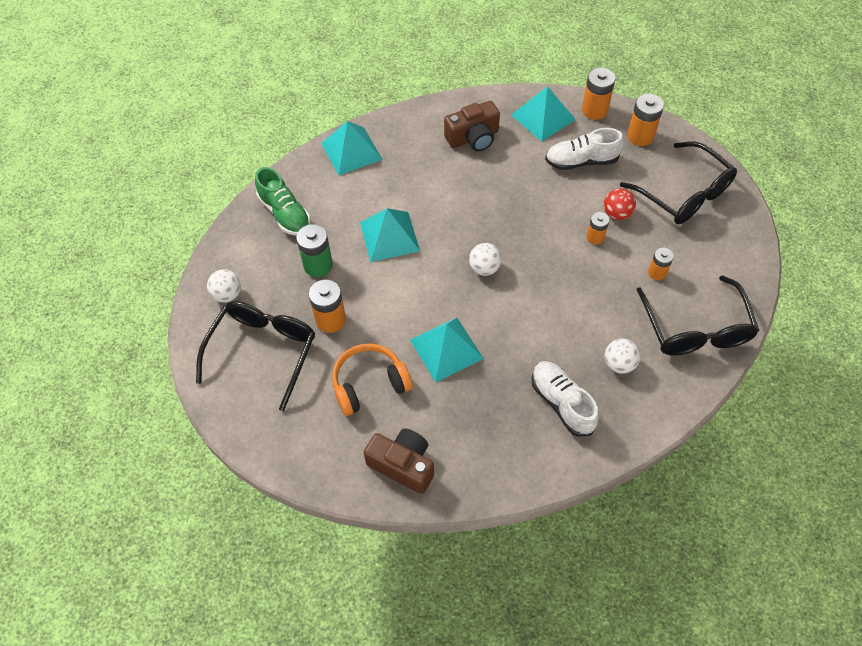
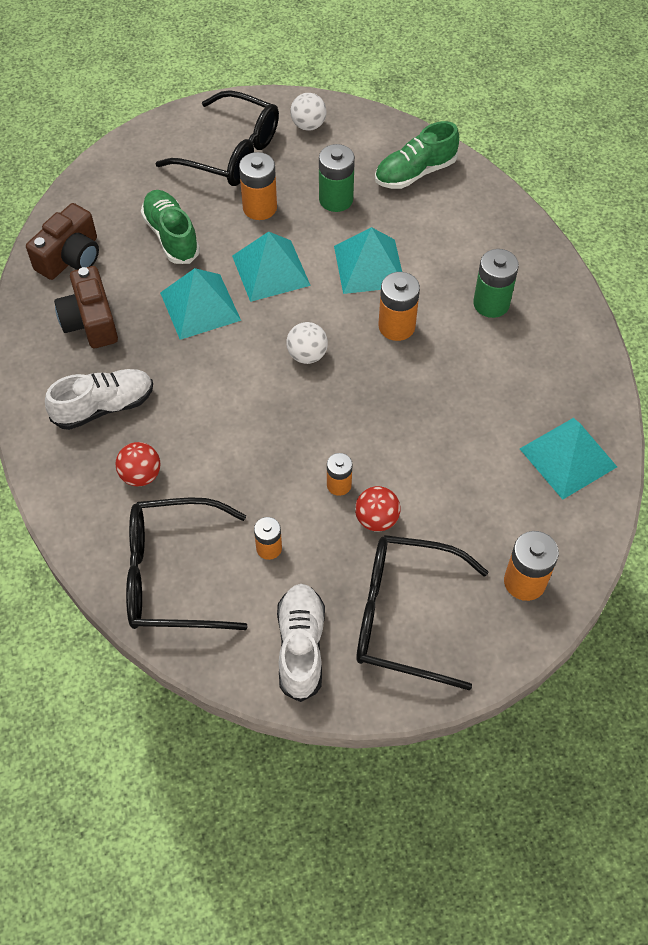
camera: 95 degrees right, 0 degrees up
(351, 151) = (511, 237): turquoise pyramid -> turquoise pyramid (271, 270)
(369, 384) = (171, 236): orange headphones -> green shoe
(418, 160) = (491, 303): none -> green battery
(473, 138) = (529, 368): brown camera -> brown camera (90, 321)
(581, 161) = (478, 492): white shoe -> white shoe (301, 646)
(594, 110) = (581, 528): orange battery -> orange battery (396, 326)
(619, 364) = (141, 475): white ball -> red ball
(683, 193) = (405, 616): black glasses -> black glasses turned 45 degrees clockwise

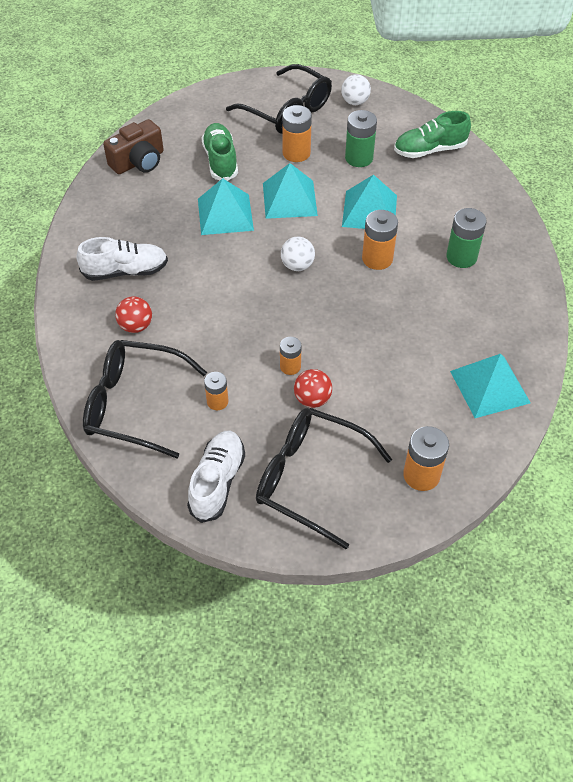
camera: 15 degrees right, 5 degrees down
(90, 321) = (137, 209): brown camera -> none

